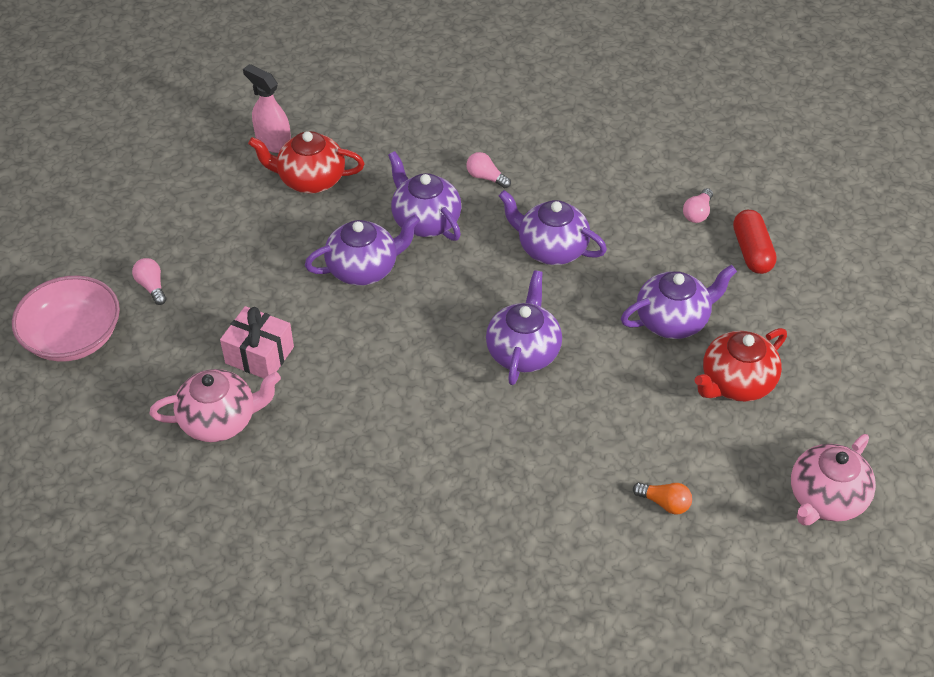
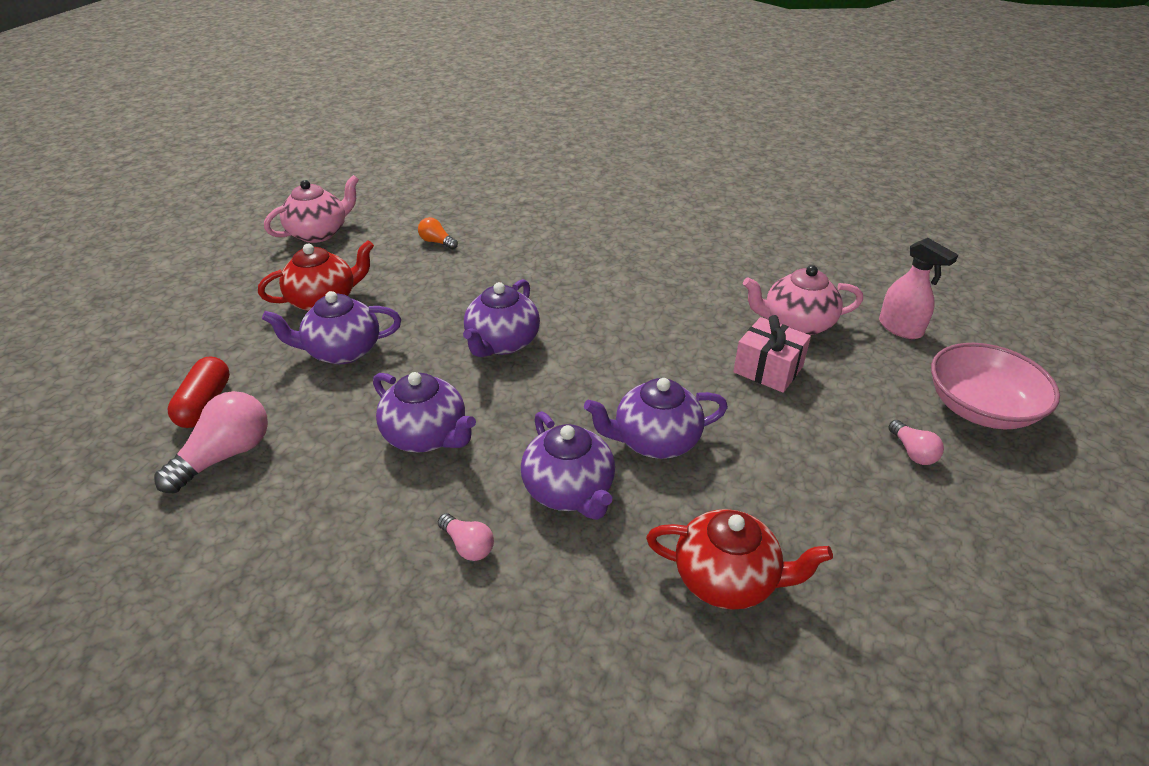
camera: 170 degrees left, 10 degrees down
(273, 142) = (796, 666): pink spray bottle -> pink spray bottle (900, 328)
(697, 213) = (225, 455): pink light bulb -> pink light bulb, size x1.84

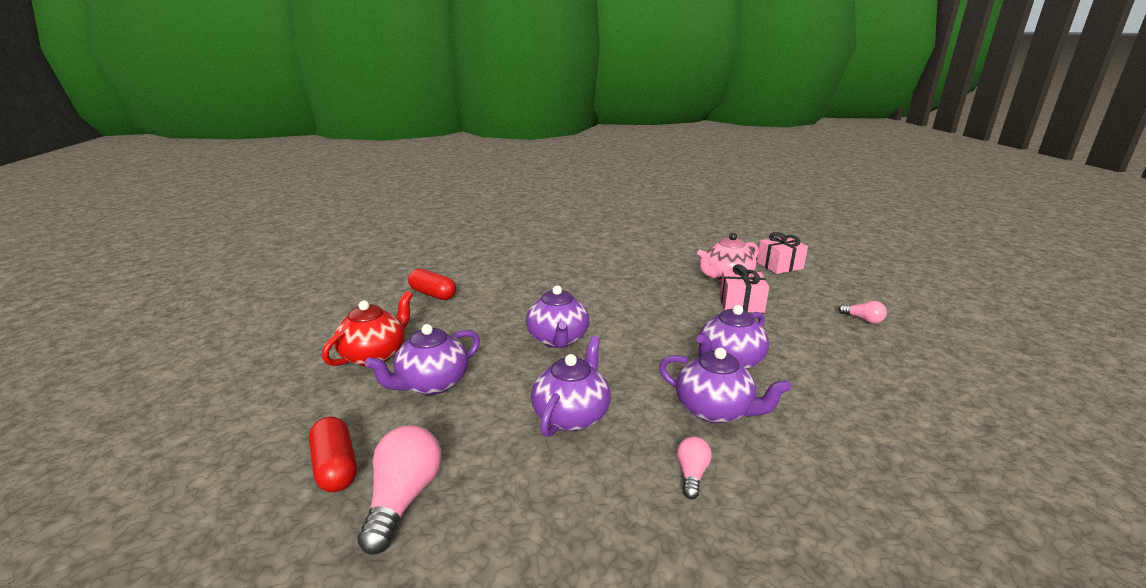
camera: 30 degrees left, 15 degrees down
(319, 233) = (318, 312): pink teapot -> none
(426, 436) = (571, 415): purple teapot -> purple teapot turned 75 degrees counterclockwise
(437, 242) = (433, 294): orange light bulb -> red capsule
(468, 545) = (691, 474): pink light bulb -> pink light bulb turned 90 degrees counterclockwise
(727, 579) = (868, 420): red teapot -> none
(900, 328) = (779, 266): pink spray bottle -> pink gift
(980, 408) = (863, 290): pink bowl -> none

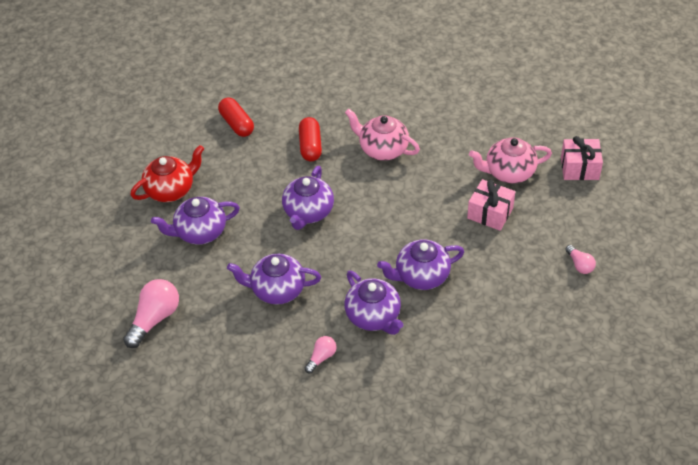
camera: 25 degrees right, 25 degrees up
(335, 467) = (124, 284): red capsule -> red capsule (310, 146)
(571, 415) = (277, 290): purple teapot -> purple teapot turned 135 degrees counterclockwise
(598, 285) = (382, 149): none -> pink teapot

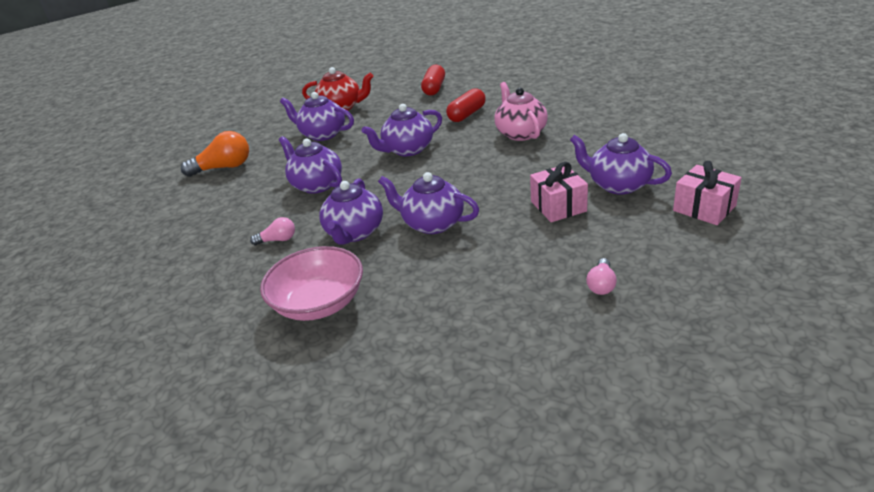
camera: 45 degrees right, 15 degrees down
(155, 319) = (224, 167): pink light bulb -> orange light bulb
(426, 385) = (319, 303): none -> pink bowl
(508, 172) = (618, 185): pink teapot -> purple teapot

